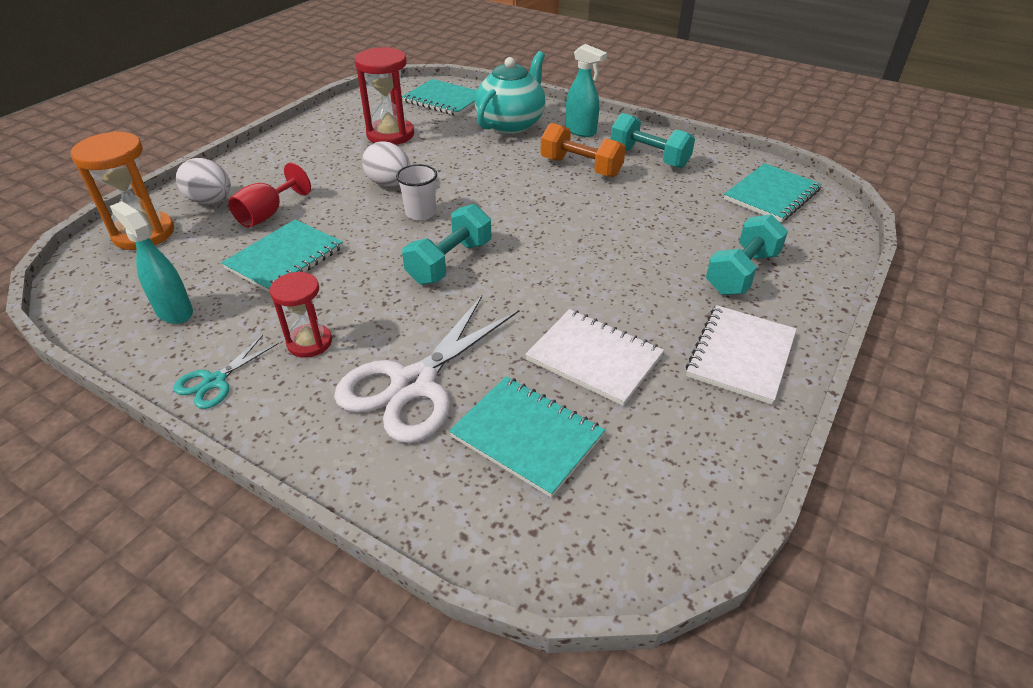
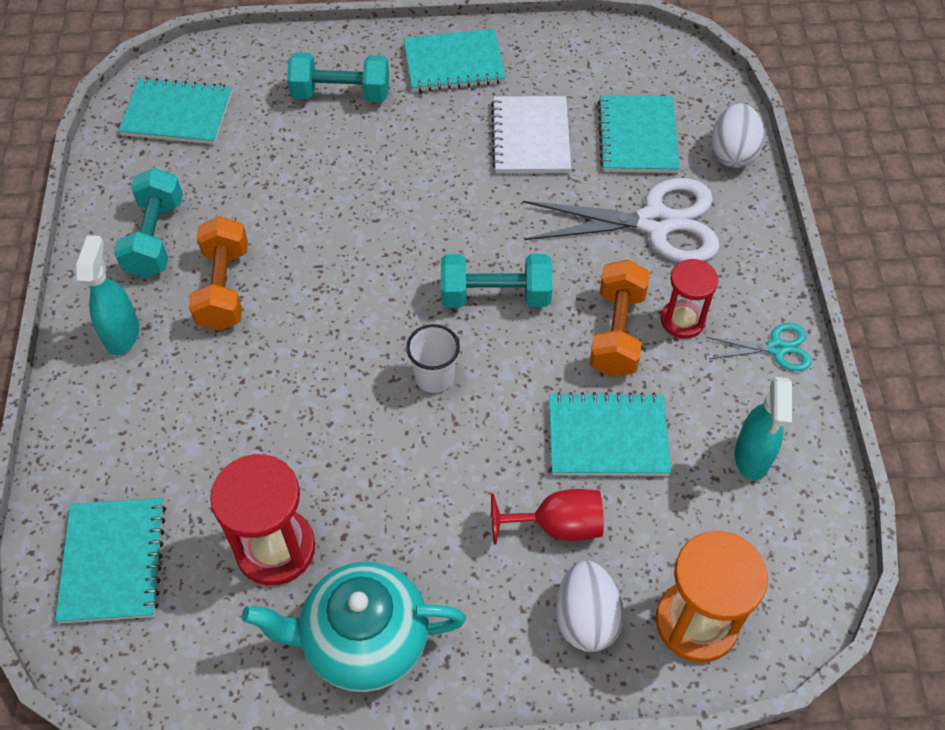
camera: 125 degrees left, 15 degrees up
(347, 303) = (617, 332): none -> orange dumbbell
(389, 184) = (399, 451): white egg -> white egg (732, 153)
(511, 124) = (147, 423): turquoise teapot -> turquoise teapot (363, 640)
(741, 355) = (454, 63): white notebook -> turquoise notebook

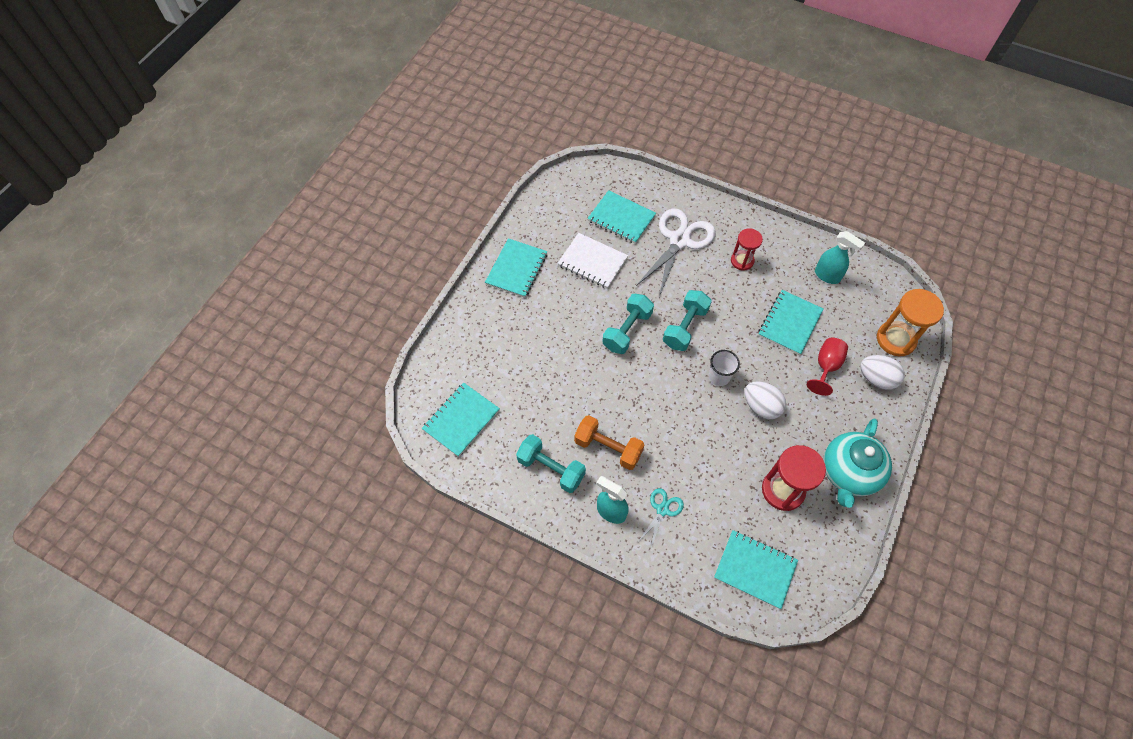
camera: 60 degrees left, 5 degrees up
(341, 94) = (502, 331): turquoise dumbbell -> turquoise dumbbell (627, 330)
(617, 332) = (734, 289): orange dumbbell -> none
(732, 153) = (656, 188): white egg -> white egg (761, 406)
(777, 348) = (776, 235): turquoise scissors -> turquoise scissors (662, 509)

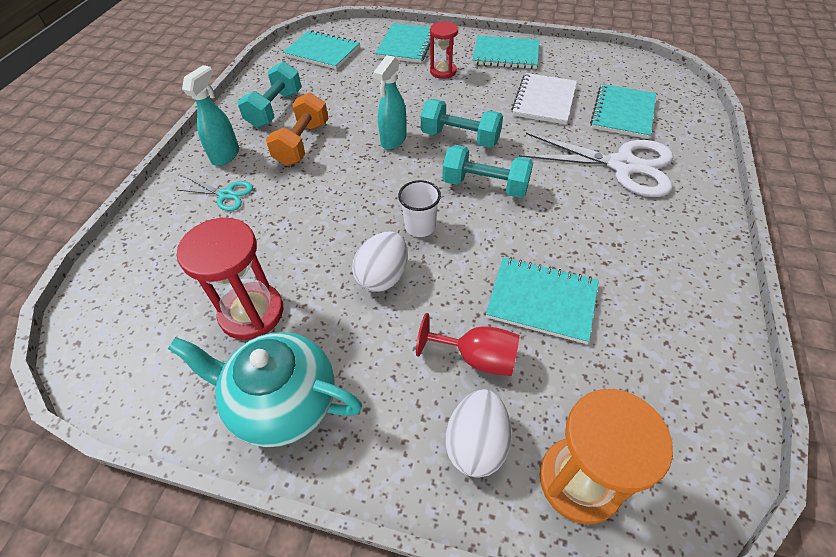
camera: 80 degrees right, 10 degrees down
(742, 261) = (628, 233): red hourglass -> red hourglass (443, 71)
(755, 569) = (138, 290): turquoise notebook -> turquoise notebook (406, 45)
(827, 276) = (666, 349): turquoise spray bottle -> turquoise spray bottle (393, 140)

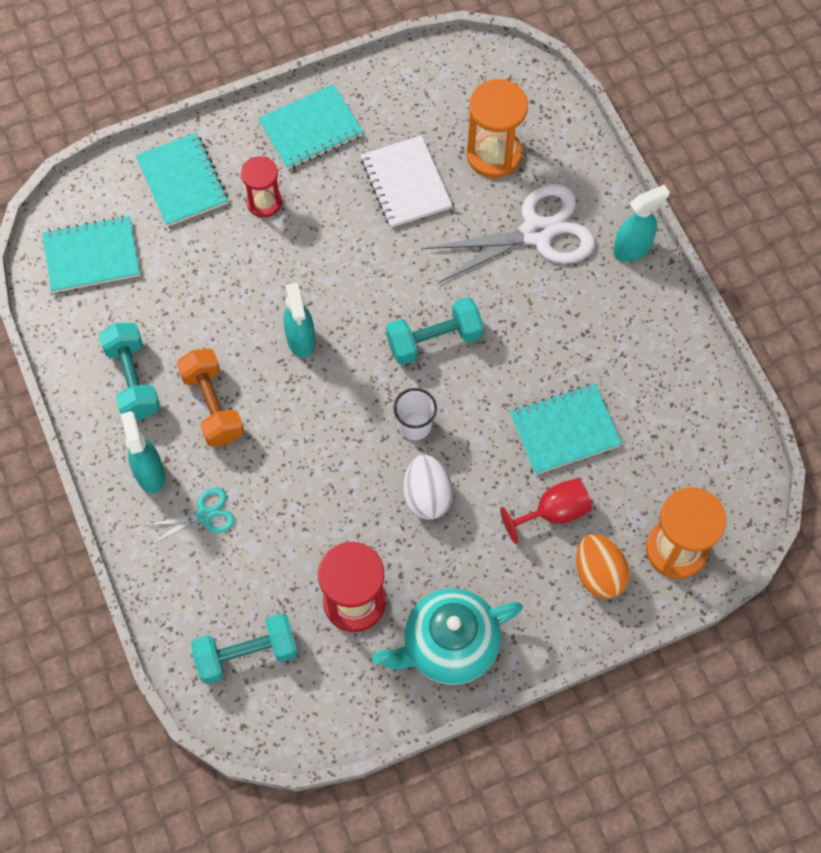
camera: 40 degrees left, 15 degrees up
(460, 138) = (364, 293): turquoise dumbbell -> turquoise dumbbell (247, 654)
(476, 443) = (599, 573): white egg -> orange egg
(623, 113) = (494, 154): turquoise notebook -> orange hourglass
(703, 212) = (632, 248): none -> turquoise spray bottle

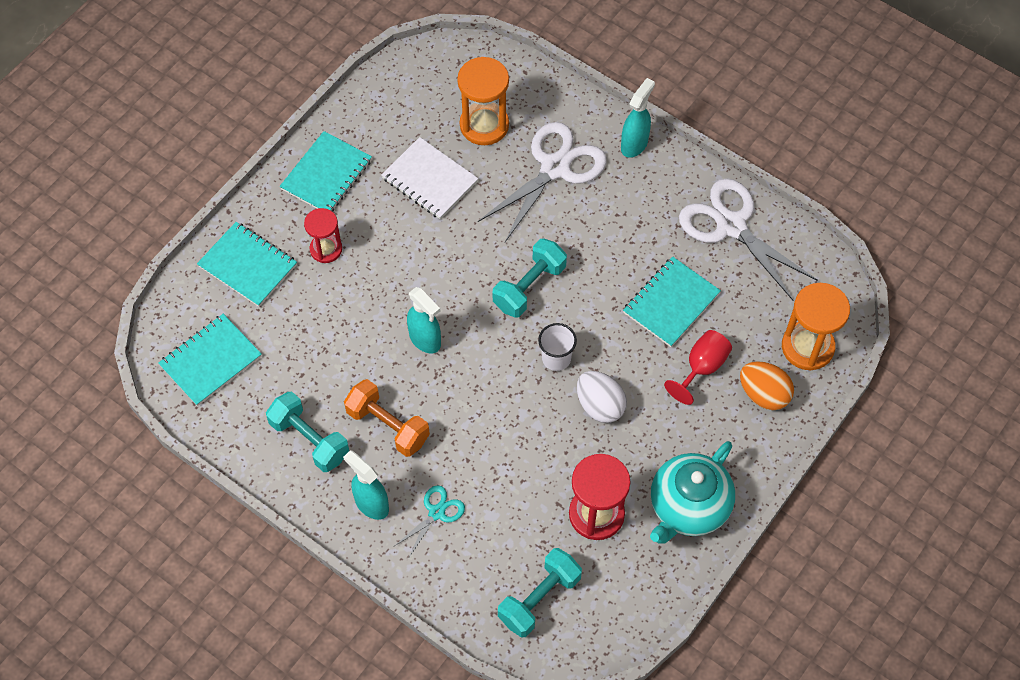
camera: 30 degrees left, 5 degrees down
(678, 382) = (731, 225): none -> white scissors

